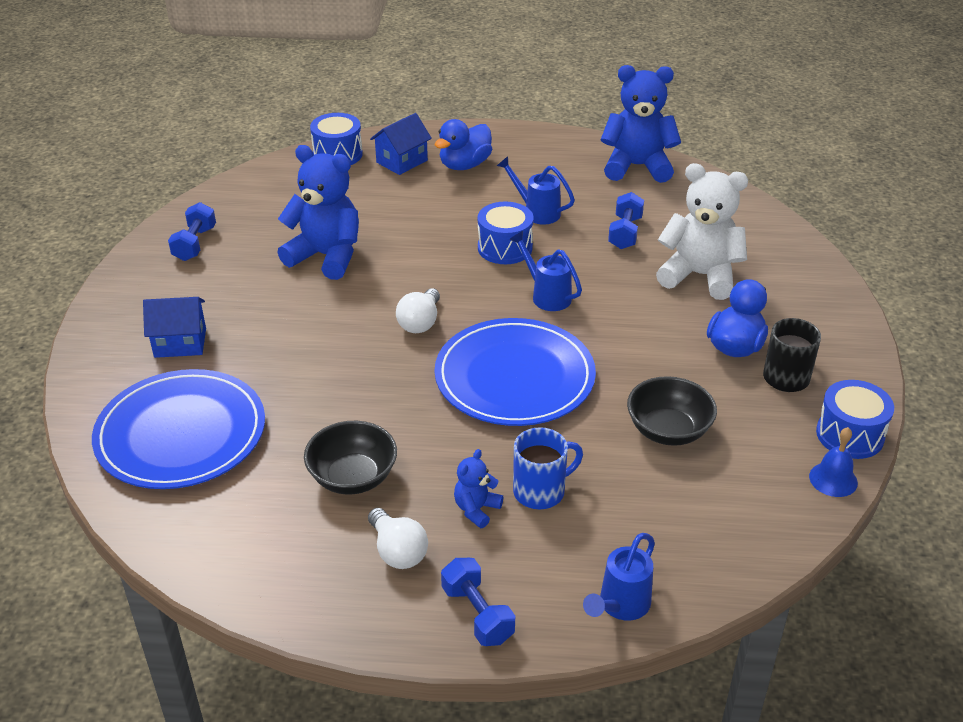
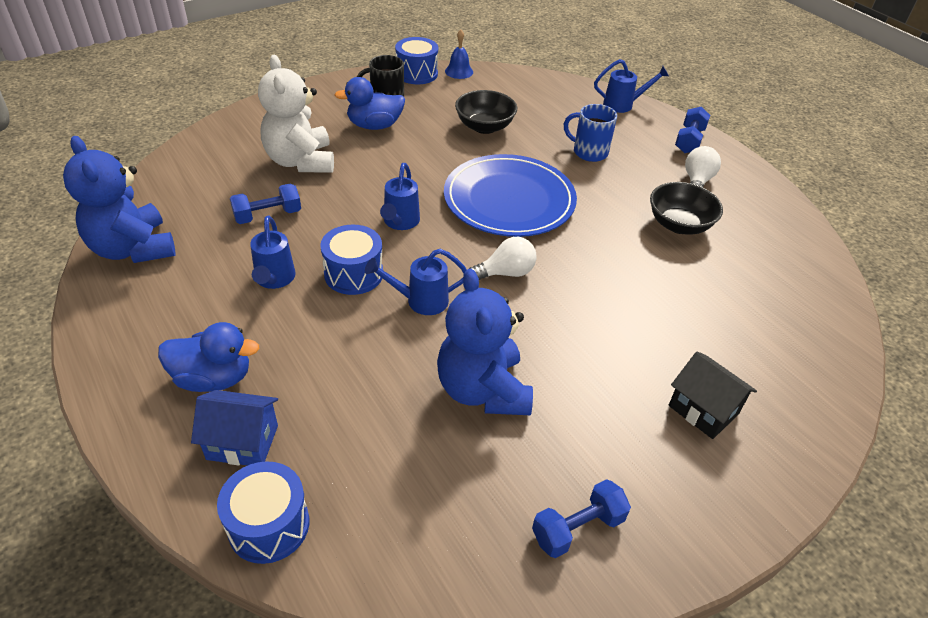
camera: 130 degrees left, 5 degrees up
(180, 343) = (703, 410): blue house -> black house
(181, 434) = (767, 330): blue plate -> none
(439, 266) = (420, 301): none -> blue watering can
(476, 509) = (632, 168): blue teddy bear -> none

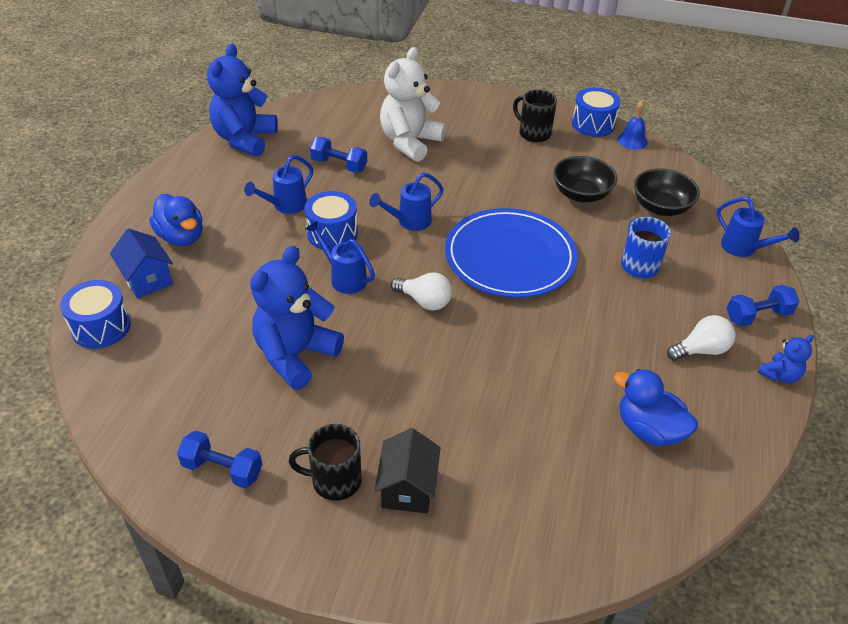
camera: 50 degrees right, 0 degrees up
(374, 126) = (497, 146): blue duck -> blue duck (649, 429)
(658, 452) = (334, 480): none -> black mug
(679, 225) = (619, 368): black bowl -> black bowl (661, 207)
(748, 168) = (779, 375): none -> blue teddy bear

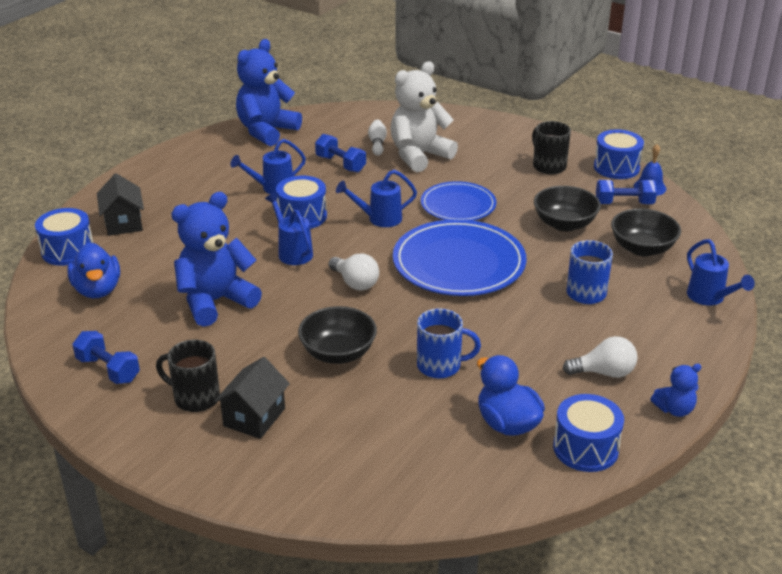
camera: 20 degrees right, 10 degrees down
(147, 279) = (123, 223): blue house -> black house
(181, 237) = (169, 197): blue duck -> blue duck (97, 290)
(363, 135) = (377, 144): none -> white bowling pin
(451, 388) = (338, 353): none -> black bowl
(475, 191) = (458, 205): none -> blue plate
(554, 379) = (440, 366): none -> blue mug
(730, 438) = (585, 448): none -> blue drum
(757, 316) = (685, 356): blue dumbbell -> blue dumbbell (624, 203)

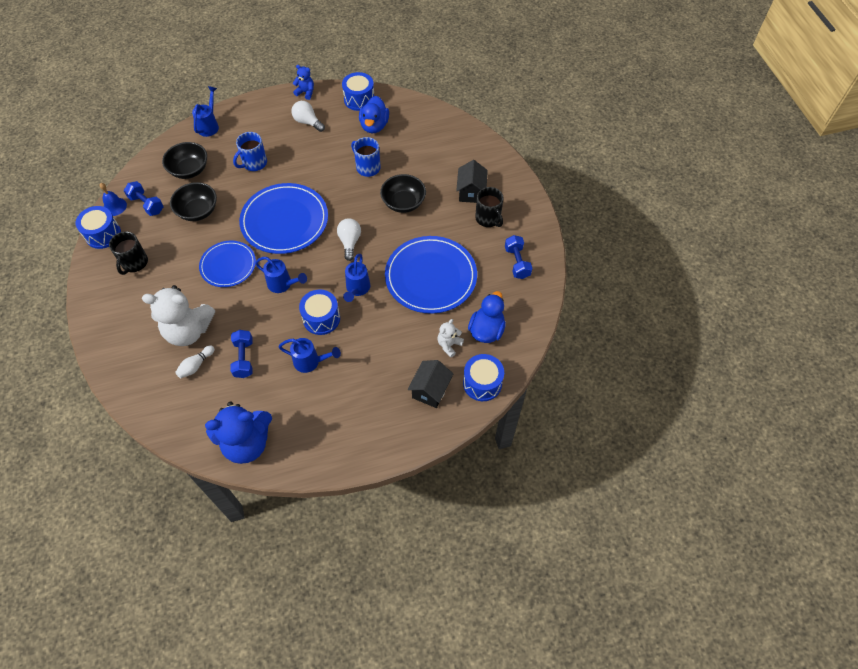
camera: 140 degrees left, 25 degrees up
(134, 260) = (449, 345): none -> white teddy bear
(215, 301) = (431, 277): blue teddy bear -> blue plate
(254, 417) = (471, 192): black house -> black house turned 60 degrees counterclockwise

